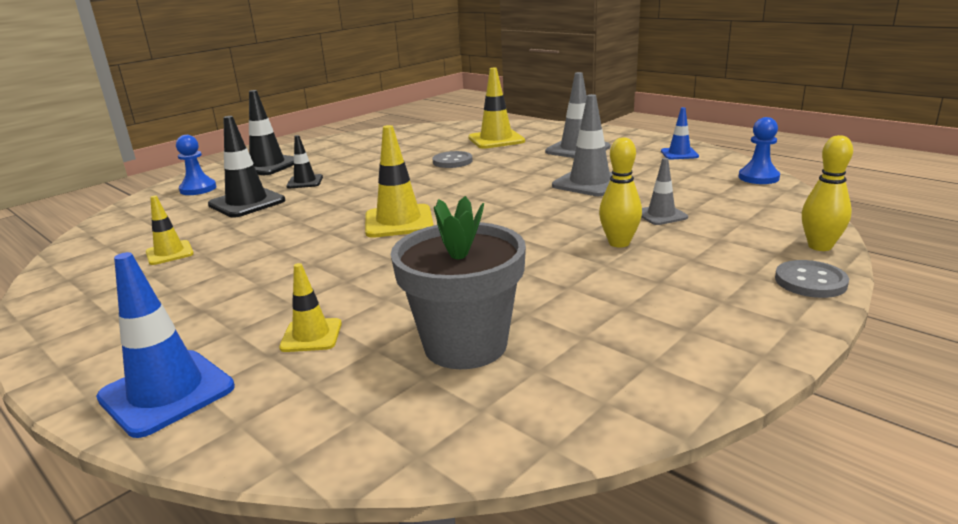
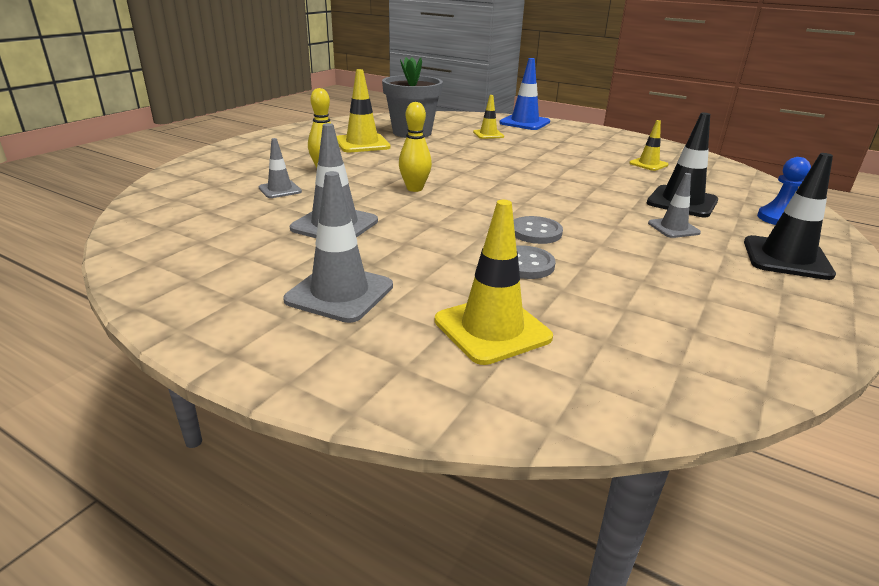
camera: 165 degrees right, 5 degrees up
(305, 182) = (673, 228): black traffic cone -> grey traffic cone
(399, 222) = (506, 184): yellow traffic cone -> yellow traffic cone (362, 144)
(679, 154) = (185, 279): blue traffic cone -> none
(758, 177) = (135, 232): blue pawn -> none
(810, 281) = (220, 152): grey button -> grey button (535, 232)
(820, 246) = (184, 168): yellow bowling pin -> yellow bowling pin (414, 188)

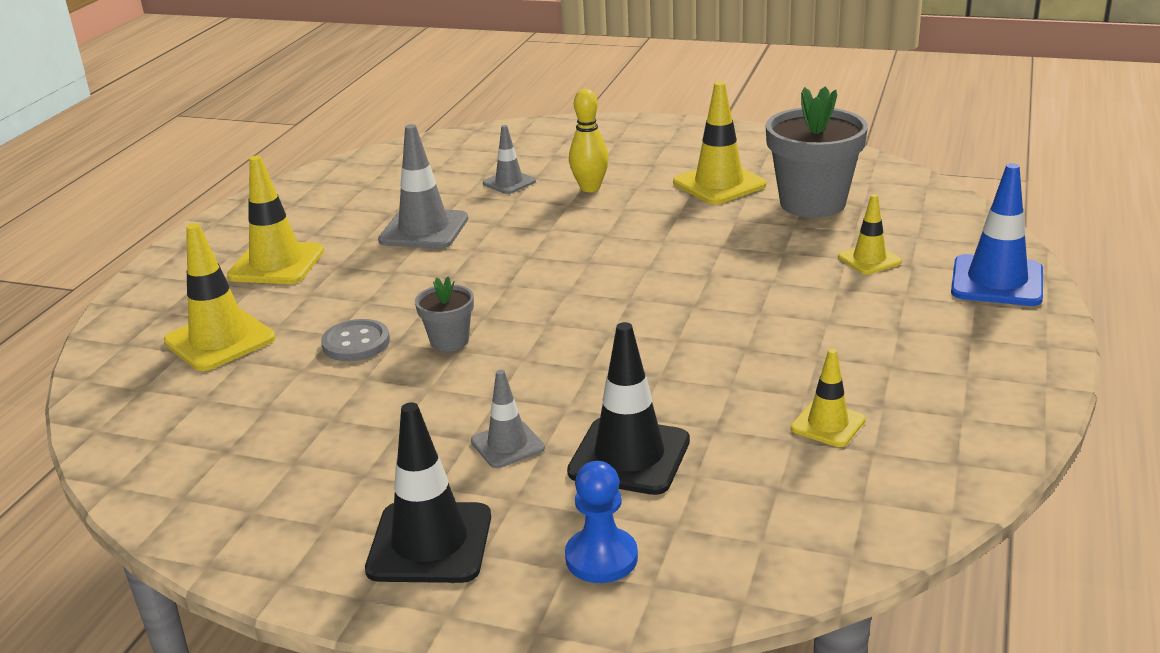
camera: 80 degrees right, 0 degrees up
(339, 293) = (276, 264): grey traffic cone -> yellow traffic cone
(414, 188) = (558, 248): yellow bowling pin -> none
(535, 232) = (449, 341): grey button -> grey flower pot

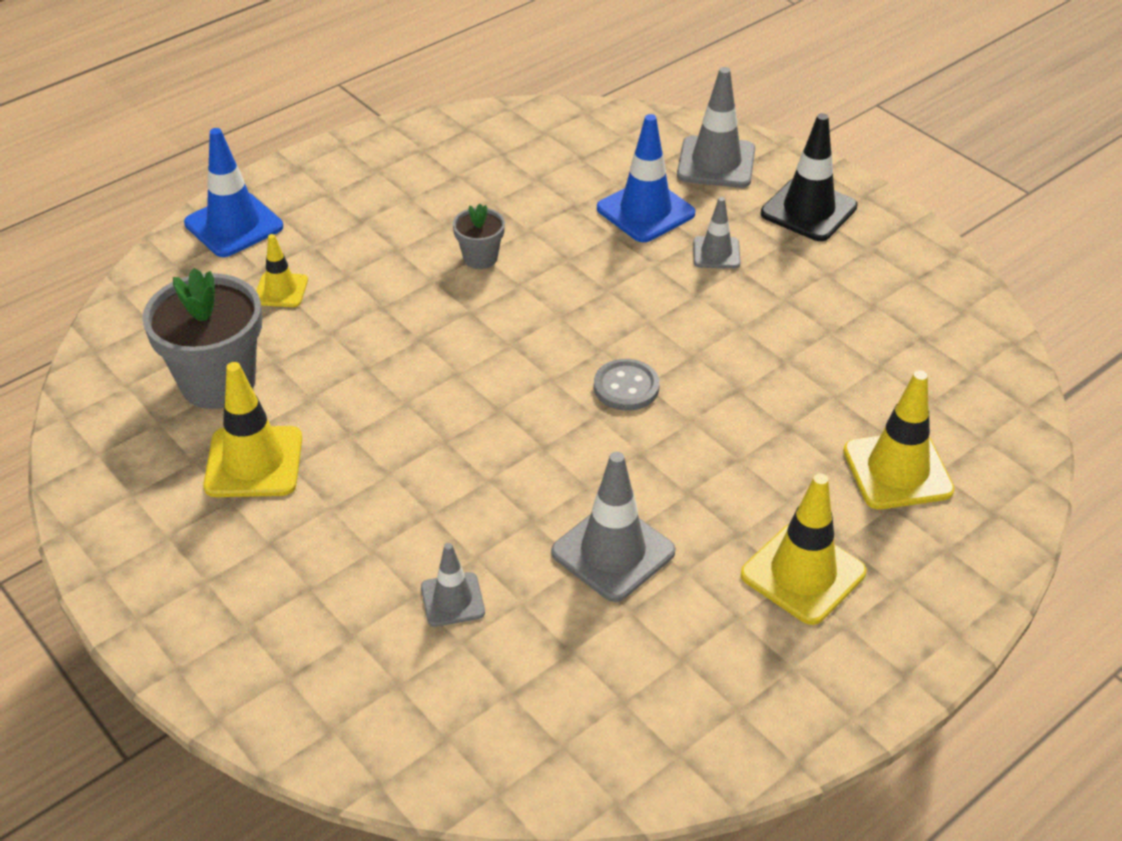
camera: 150 degrees left, 15 degrees up
(356, 343) = (773, 405): grey button -> grey button (626, 387)
(449, 341) = (693, 368): grey flower pot -> grey flower pot (480, 258)
(590, 188) = (380, 533): yellow bowling pin -> none
(601, 558) = (716, 163): blue pawn -> grey traffic cone
(629, 456) = (645, 211): black traffic cone -> blue traffic cone
(828, 424) = (504, 178): yellow traffic cone -> none

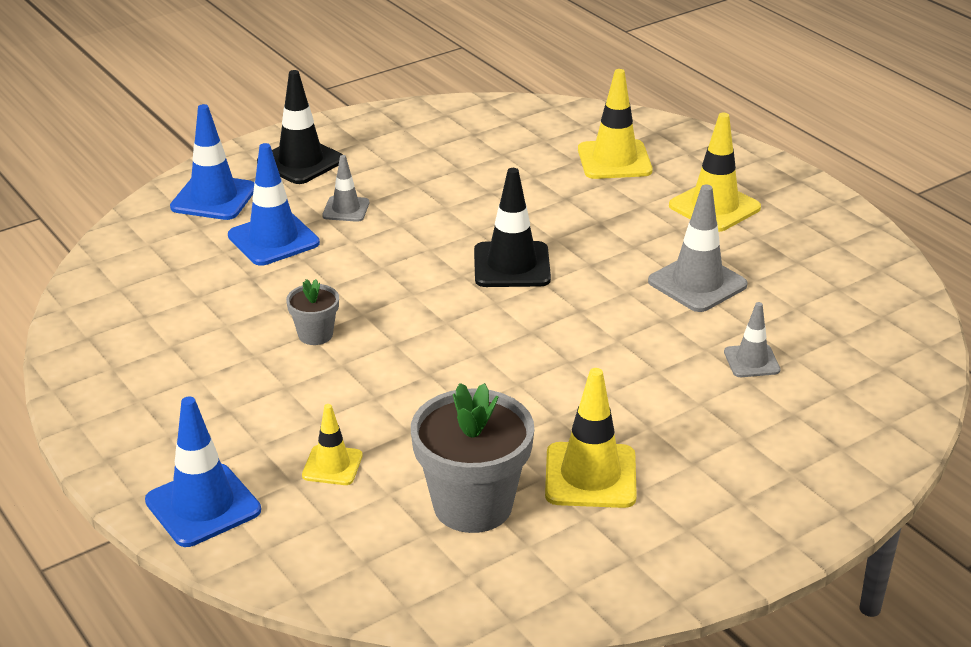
camera: 85 degrees left, 10 degrees down
(626, 387) = (511, 265): grey button -> black traffic cone
(716, 163) = (214, 198): grey traffic cone -> blue traffic cone

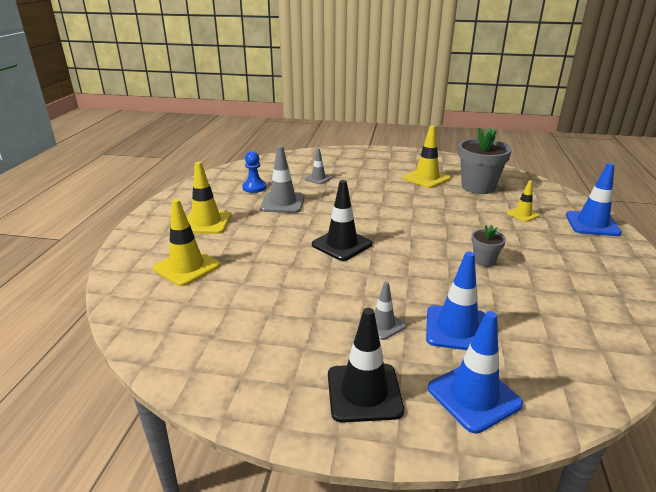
camera: 135 degrees left, 5 degrees down
(792, 286) = (254, 187): none -> blue pawn

